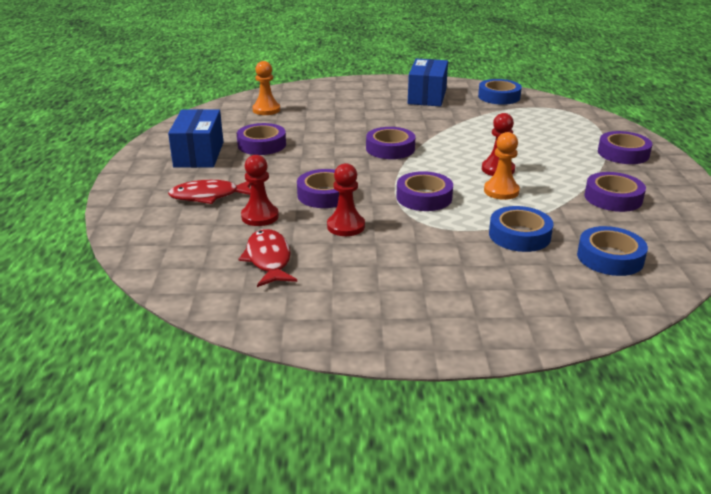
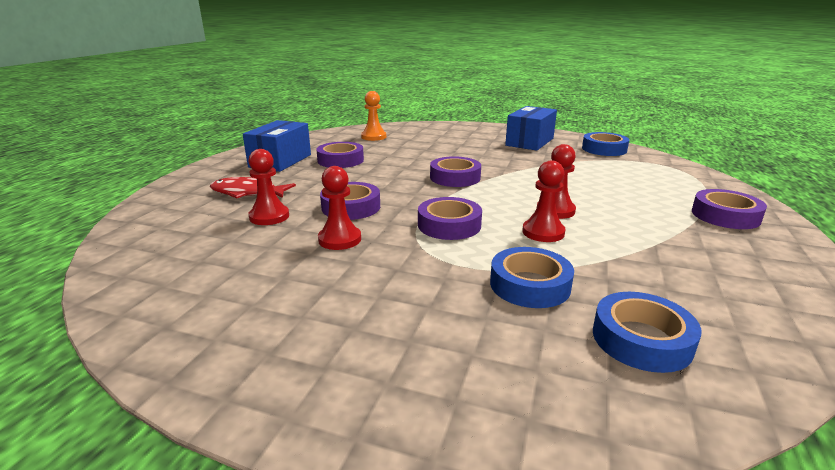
camera: 20 degrees right, 5 degrees down
(268, 259) = (228, 258): red fish -> none
(501, 191) = (543, 232): orange pawn -> red pawn
(613, 198) = (686, 262): purple tape -> none

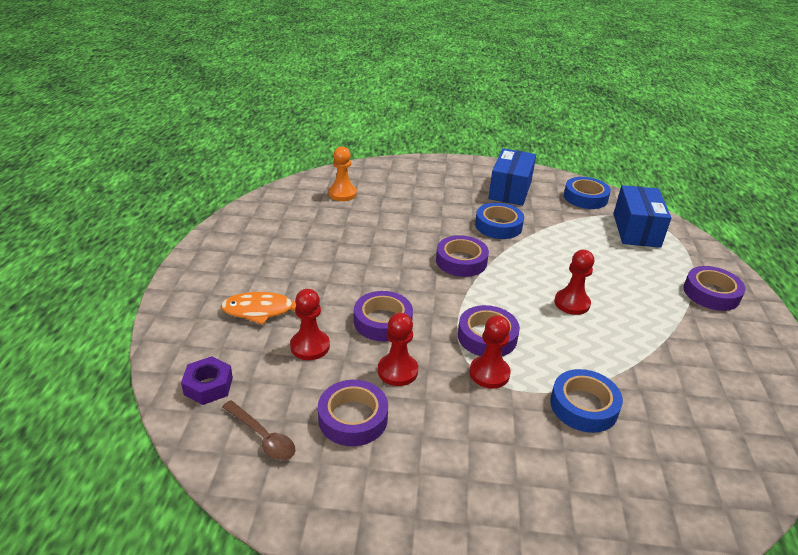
camera: 15 degrees left, 10 degrees up
(155, 232) = (208, 386): none -> purple nut
(169, 270) = (263, 437): none -> brown spoon
(247, 193) = (263, 311): red fish -> orange fish
(280, 161) = (264, 250): blue box -> blue box (636, 230)
(340, 160) = (329, 242): purple tape -> purple tape (353, 418)
(543, 232) = (571, 336): red pawn -> red pawn (489, 373)
(641, 339) = (681, 453): blue tape -> blue tape (498, 226)

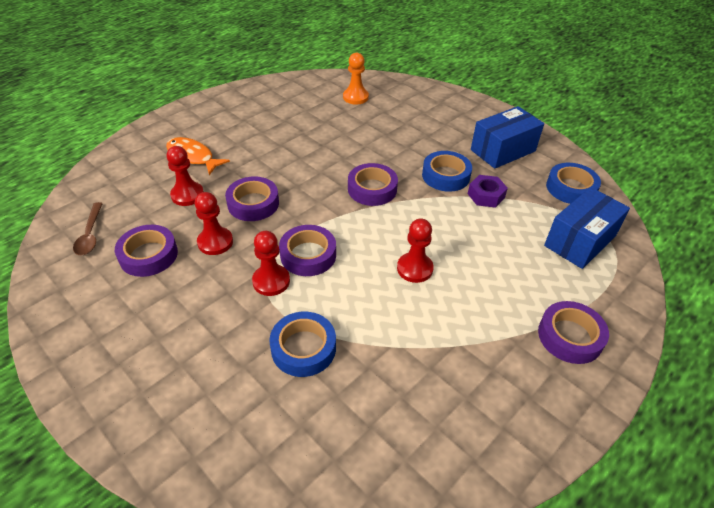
camera: 40 degrees right, 10 degrees up
(208, 386) = (105, 188): purple nut -> purple nut (486, 196)

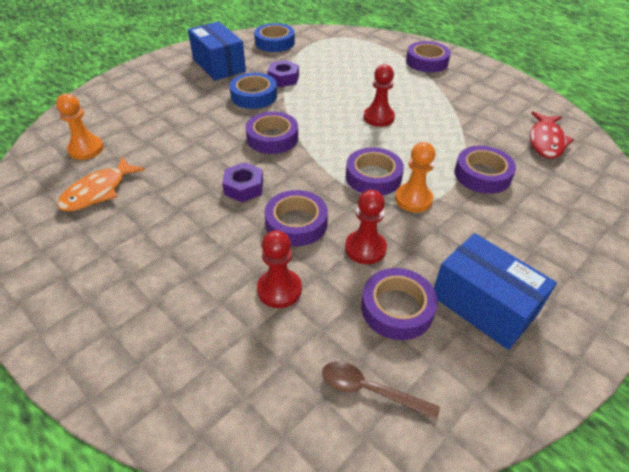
camera: 90 degrees left, 0 degrees up
(90, 235) = (369, 390): brown spoon -> brown spoon turned 150 degrees counterclockwise
(192, 157) = (190, 299): orange fish -> orange fish (98, 192)
(271, 281) = (413, 199): red pawn -> orange pawn
(301, 175) = (244, 187): none -> purple nut
(303, 348) = (482, 175): blue tape -> purple tape
(370, 442) = (546, 141): none -> red fish
(580, 241) = (335, 47): blue box -> blue box (483, 305)

